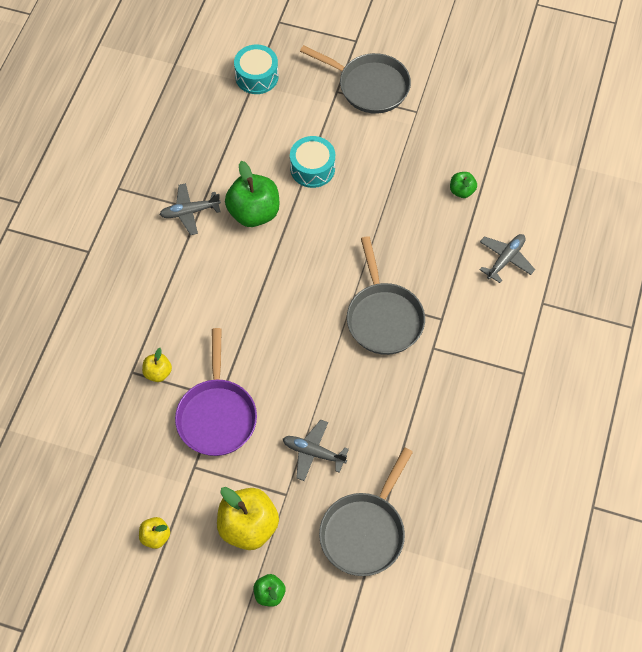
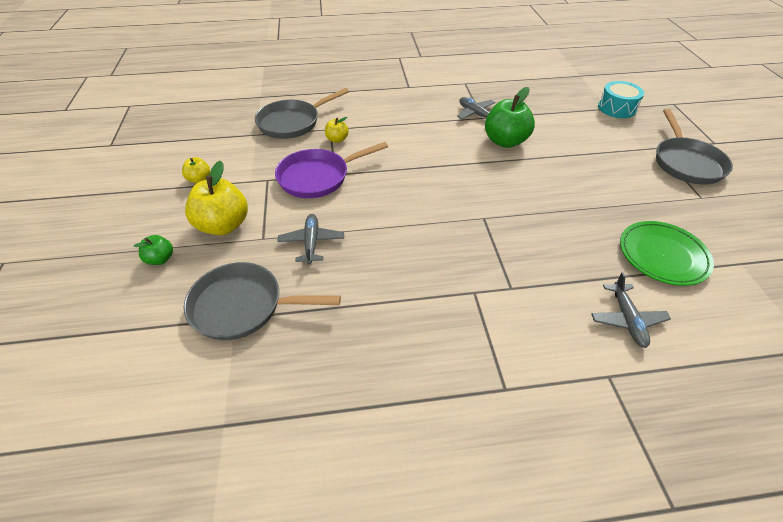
camera: 65 degrees right, 15 degrees down
(312, 168) = (575, 157): turquoise drum -> none
(383, 317) = (477, 244): grey pan -> grey pan (292, 122)
(462, 191) = (662, 256): green apple -> green plate
(505, 259) = (627, 319): grey plane -> grey plane turned 75 degrees clockwise

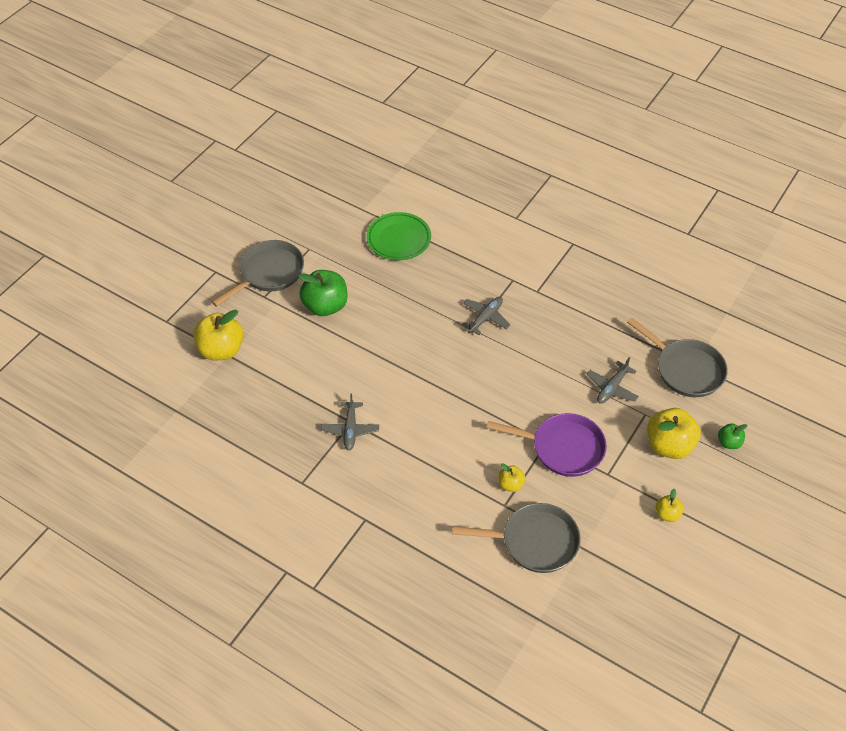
camera: 140 degrees left, 5 degrees up
(505, 141) = (369, 381): green apple -> green apple (325, 306)
(616, 108) = (221, 350): turquoise drum -> yellow apple
(627, 319) = (471, 229): grey plane -> grey plane (485, 318)

